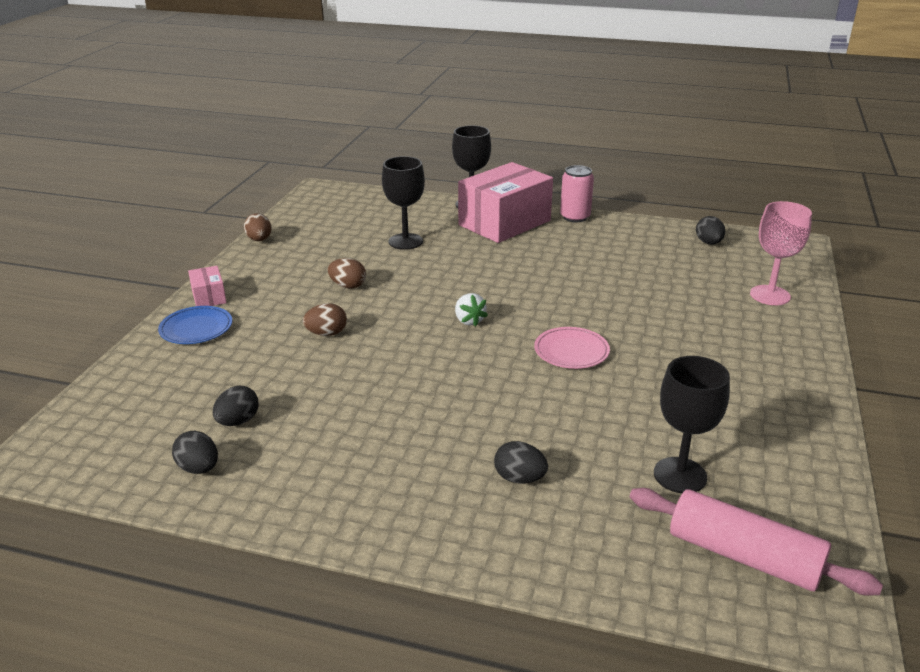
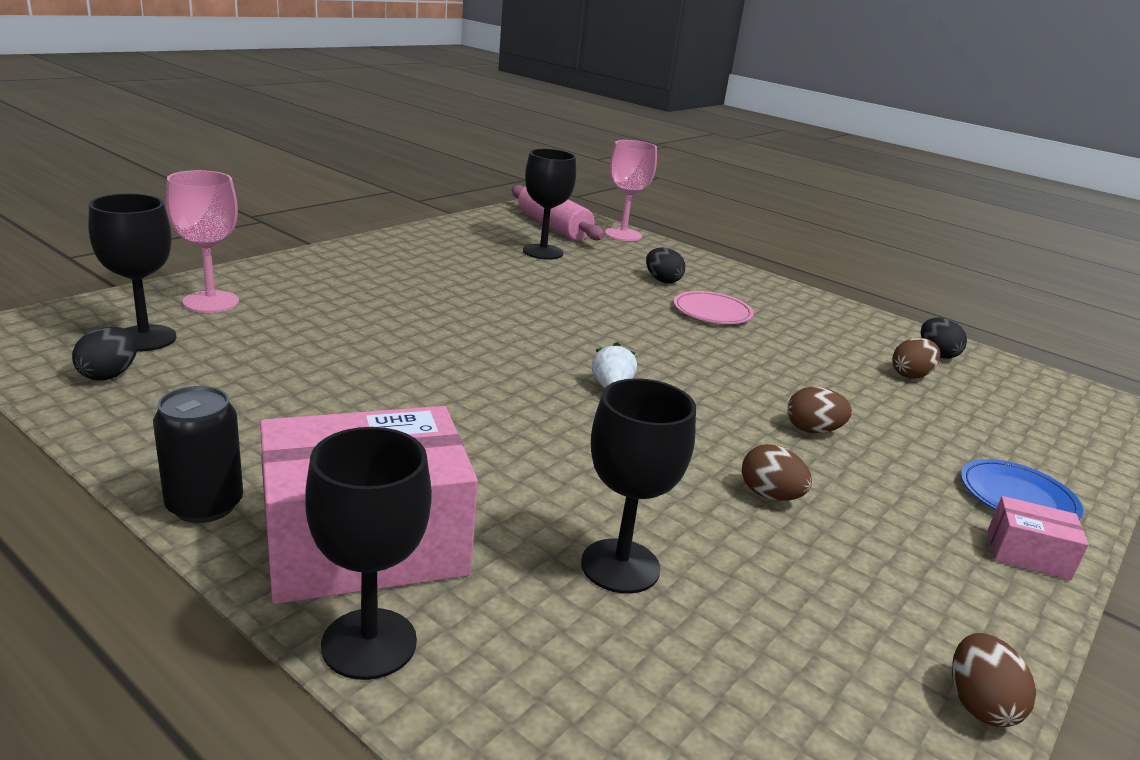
camera: 160 degrees left, 5 degrees down
(209, 297) = (1027, 554): pink box -> pink box turned 75 degrees counterclockwise
(238, 421) = (911, 375): black egg -> brown egg
(571, 351) = (524, 328): pink plate -> pink plate (712, 312)
(575, 217) = (205, 505): pink can -> black can
(648, 586) = (623, 235): none -> pink goblet
(740, 263) = (144, 338): none -> black goblet

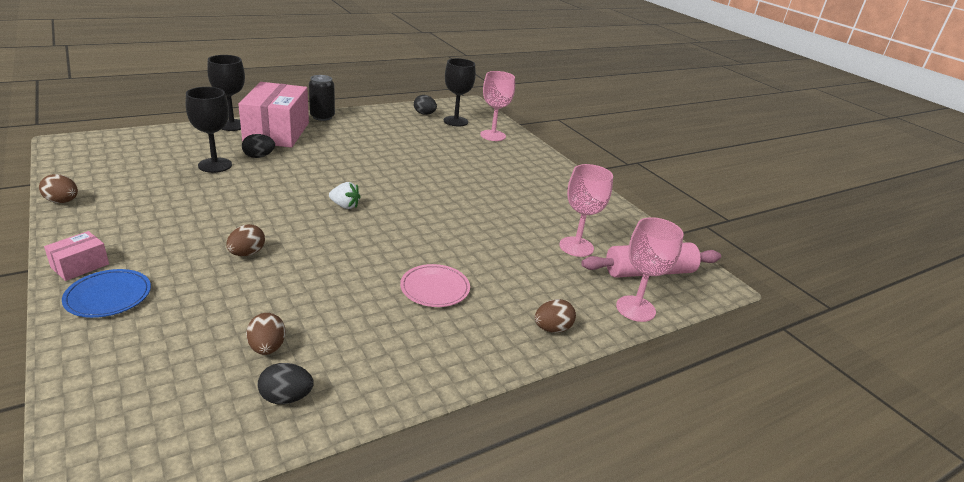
camera: 110 degrees right, 5 degrees up
(543, 252) = (576, 247): black goblet -> pink goblet
(662, 280) = (508, 287): black egg -> black egg (259, 156)
(770, 495) = (212, 212): brown egg -> brown egg (552, 329)

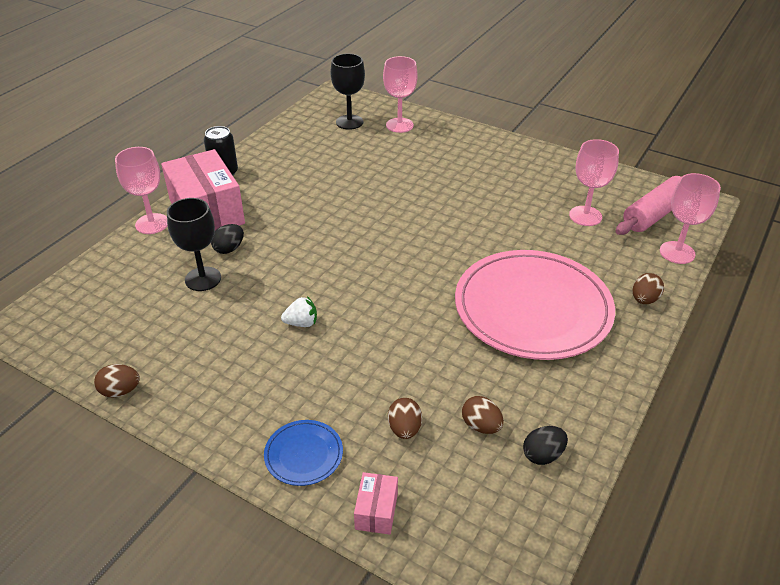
camera: 25 degrees left, 10 degrees up
(80, 266) = (238, 442): pink box -> pink box (376, 511)
(232, 125) = (152, 224): black goblet -> pink goblet
(247, 253) = (357, 354): brown egg -> brown egg (404, 429)
(345, 206) = (372, 265): white strawberry -> white strawberry (301, 323)
(424, 114) = (312, 125): black egg -> none
(435, 288) = (532, 308): pink plate -> pink plate, size x2.41

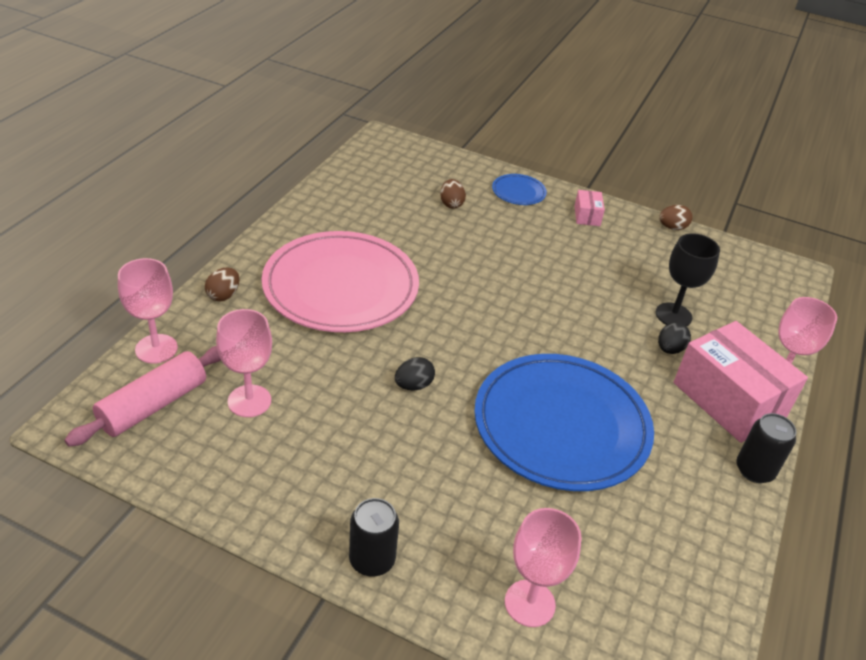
camera: 170 degrees right, 0 degrees up
(301, 323) = (557, 274): white strawberry -> none
(349, 122) = (622, 609): black goblet -> none
(350, 198) = (561, 425): none -> blue plate
(376, 511) = (462, 167): pink box -> pink box (587, 216)
(481, 426) = (395, 205): brown egg -> none
(486, 141) = (372, 560): none -> black can
(543, 455) = (351, 189): black egg -> black egg (413, 385)

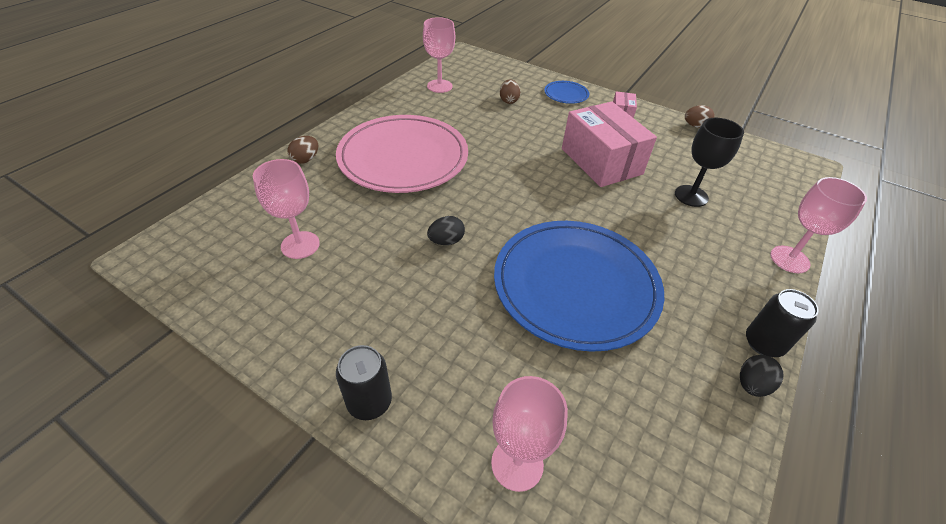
camera: 10 degrees right, 5 degrees up
(153, 405) = (218, 243): pink rolling pin -> none
(156, 349) = (237, 198): pink goblet -> pink goblet (439, 86)
(669, 349) = (685, 224): black egg -> black egg (752, 385)
(729, 399) = (740, 273): pink box -> pink box (601, 161)

